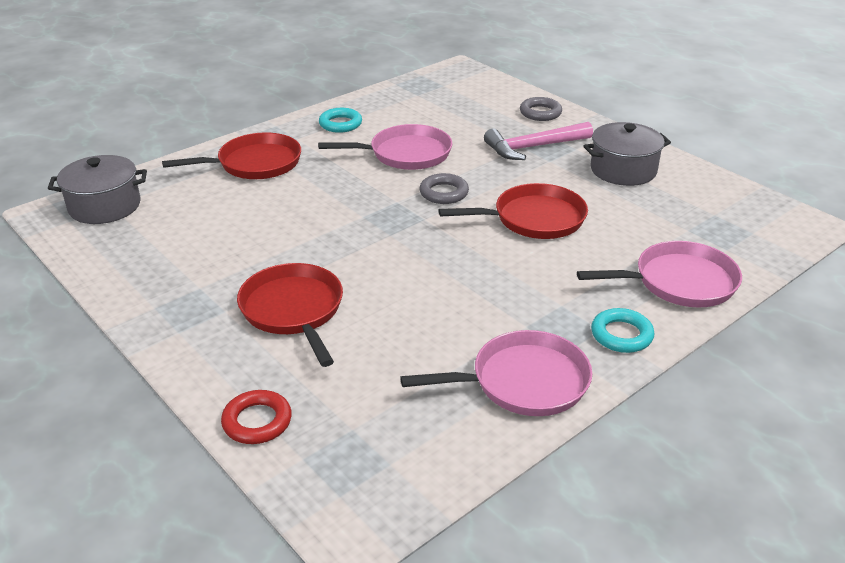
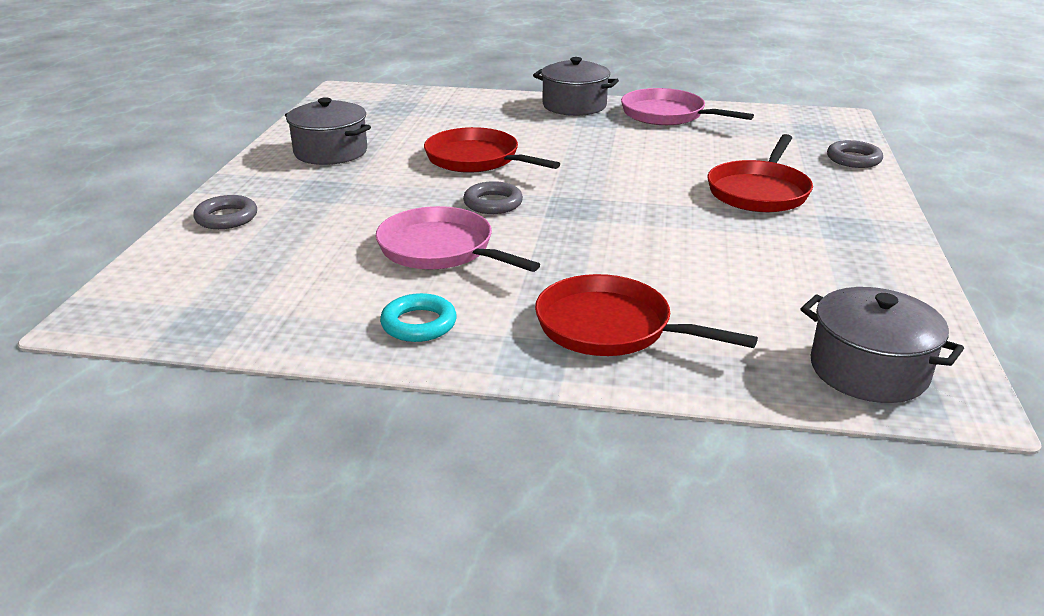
camera: 130 degrees left, 5 degrees down
(257, 421) = (853, 159): red ring -> grey ring
(533, 147) = (330, 196): pink hammer -> none
(621, 335) = (574, 106): turquoise ring -> grey pot
(679, 282) = (486, 105): pink pan -> none

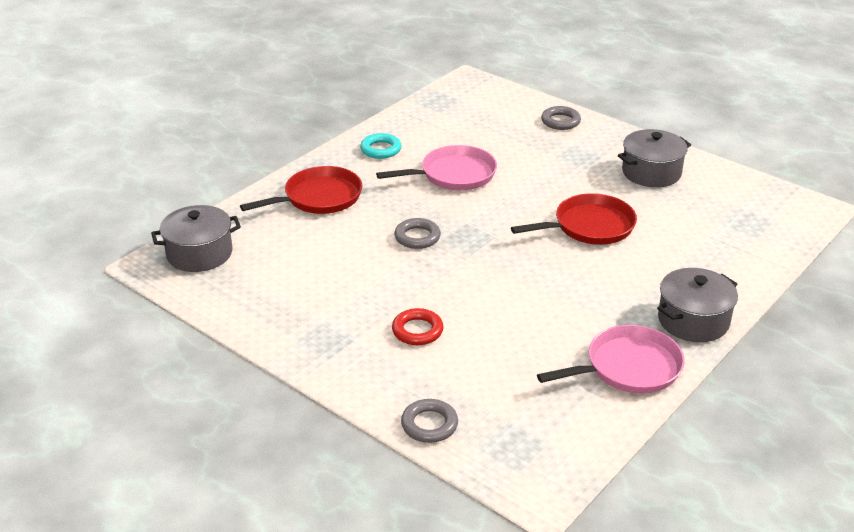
camera: 120 degrees right, 5 degrees up
(493, 203) = (503, 210): grey ring -> grey ring (417, 237)
(759, 192) = (417, 331): red pan -> red ring

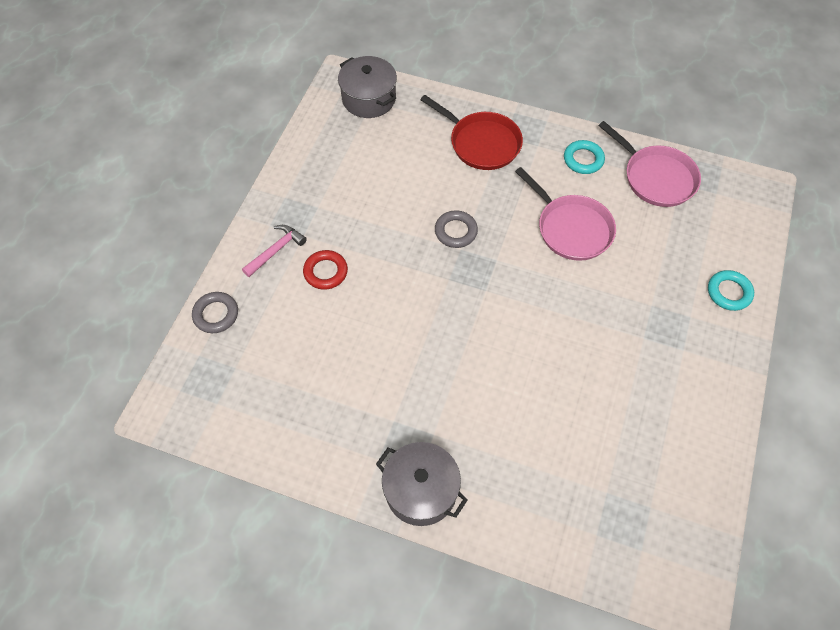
camera: 70 degrees right, 25 degrees up
(367, 361) = (276, 250): none -> pink hammer
(560, 121) = (729, 292): grey ring -> turquoise ring
(589, 226) = (539, 365): red pan -> none
(628, 367) = (331, 445): pink pan -> pink pan (656, 177)
(651, 172) = (673, 403): grey pot -> none

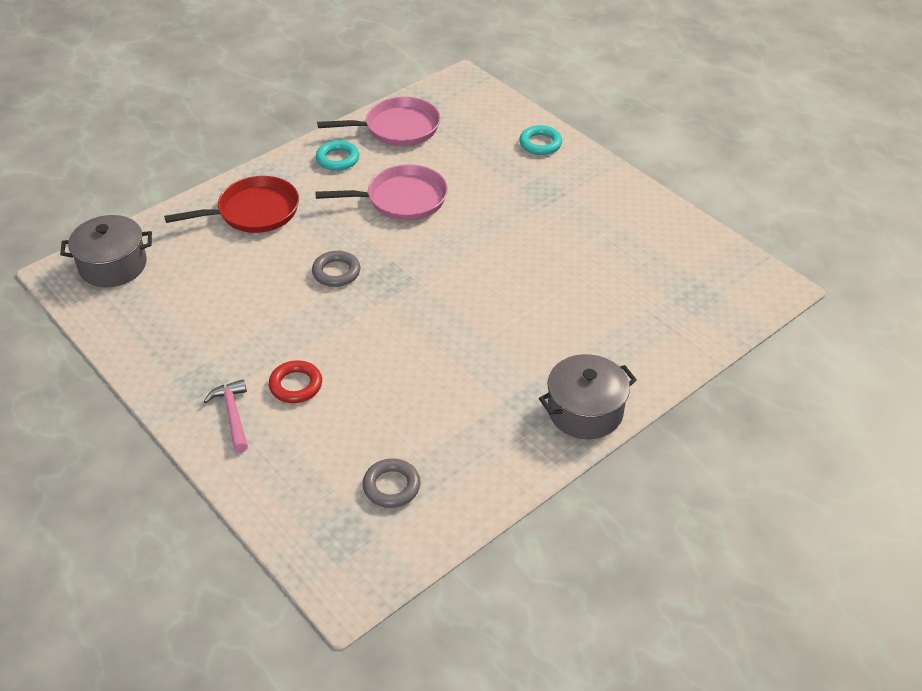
camera: 60 degrees left, 15 degrees down
(216, 314) = (268, 497): grey ring -> grey ring (391, 486)

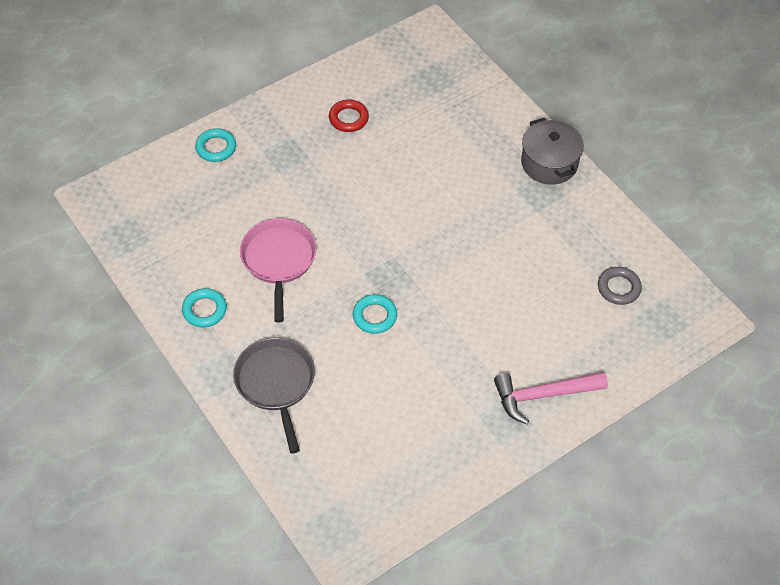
camera: 85 degrees left, 10 degrees up
(113, 265) = (339, 507): grey pot -> none
(232, 415) = (543, 395): pink hammer -> pink hammer, size x1.51
(254, 212) = (276, 383): red pan -> grey pan
(296, 385) = (512, 349): red ring -> red ring (348, 118)
(336, 272) = (374, 316): grey ring -> turquoise ring
(398, 128) = (164, 257): pink pan -> none

